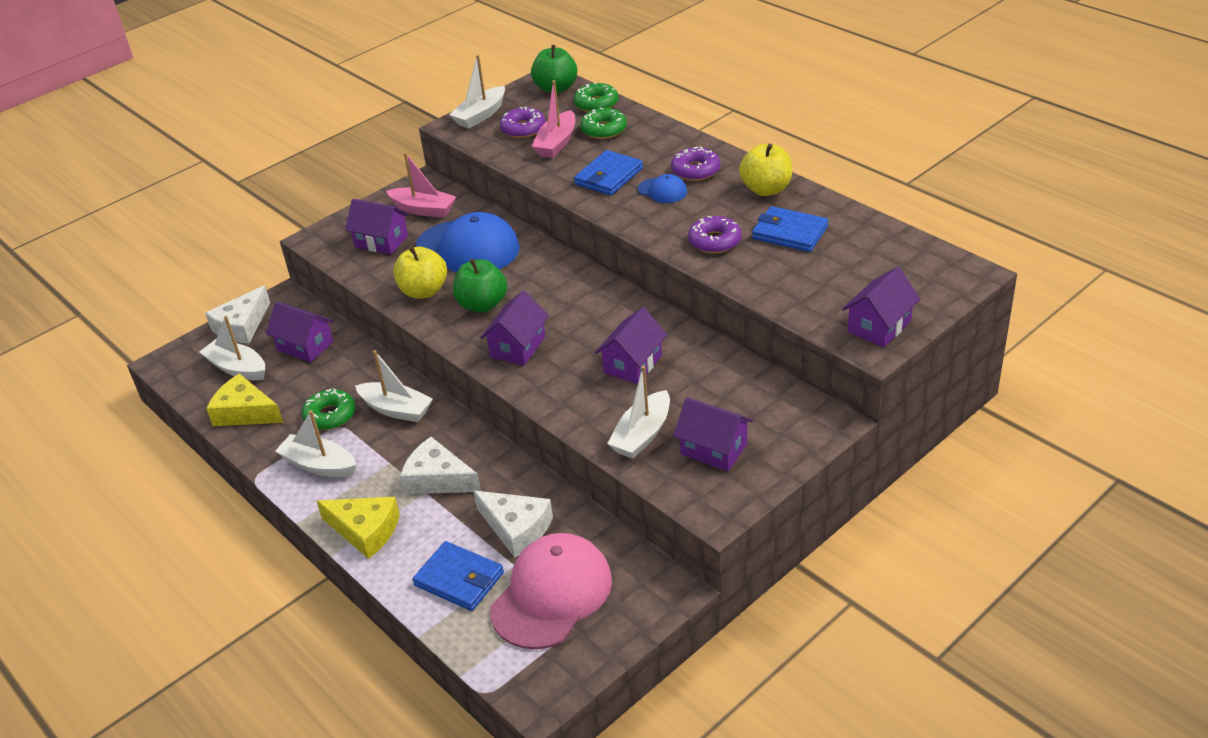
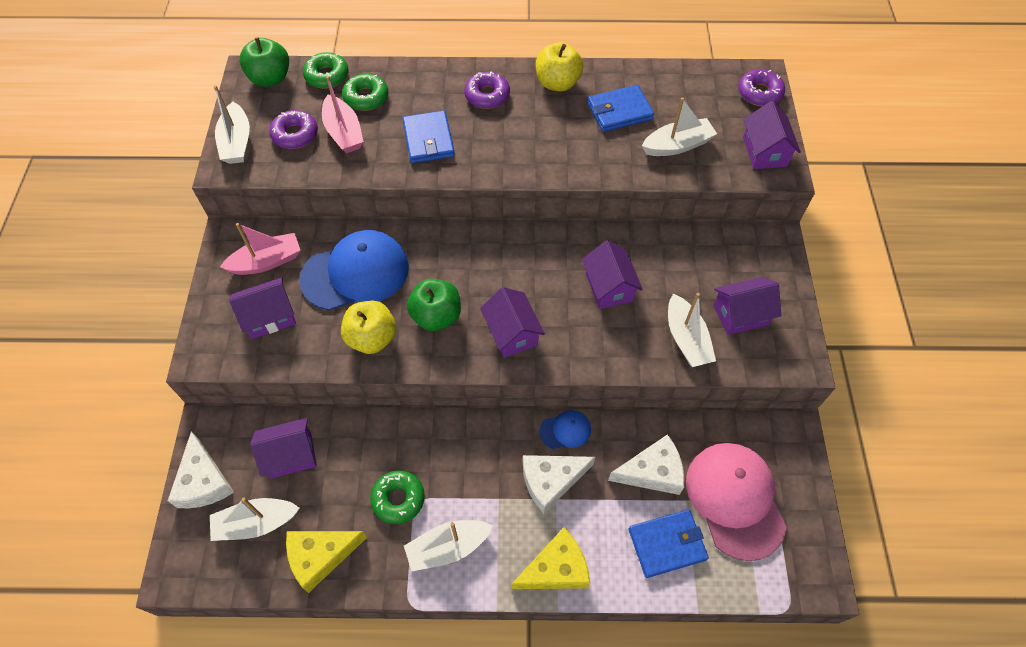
camera: 50 degrees left, 20 degrees up
(396, 409) = (444, 450): white boat -> white boat (677, 145)
(662, 190) = (486, 128): blue cap -> blue cap (565, 430)
(715, 241) = (580, 150): purple donut -> purple donut (759, 93)

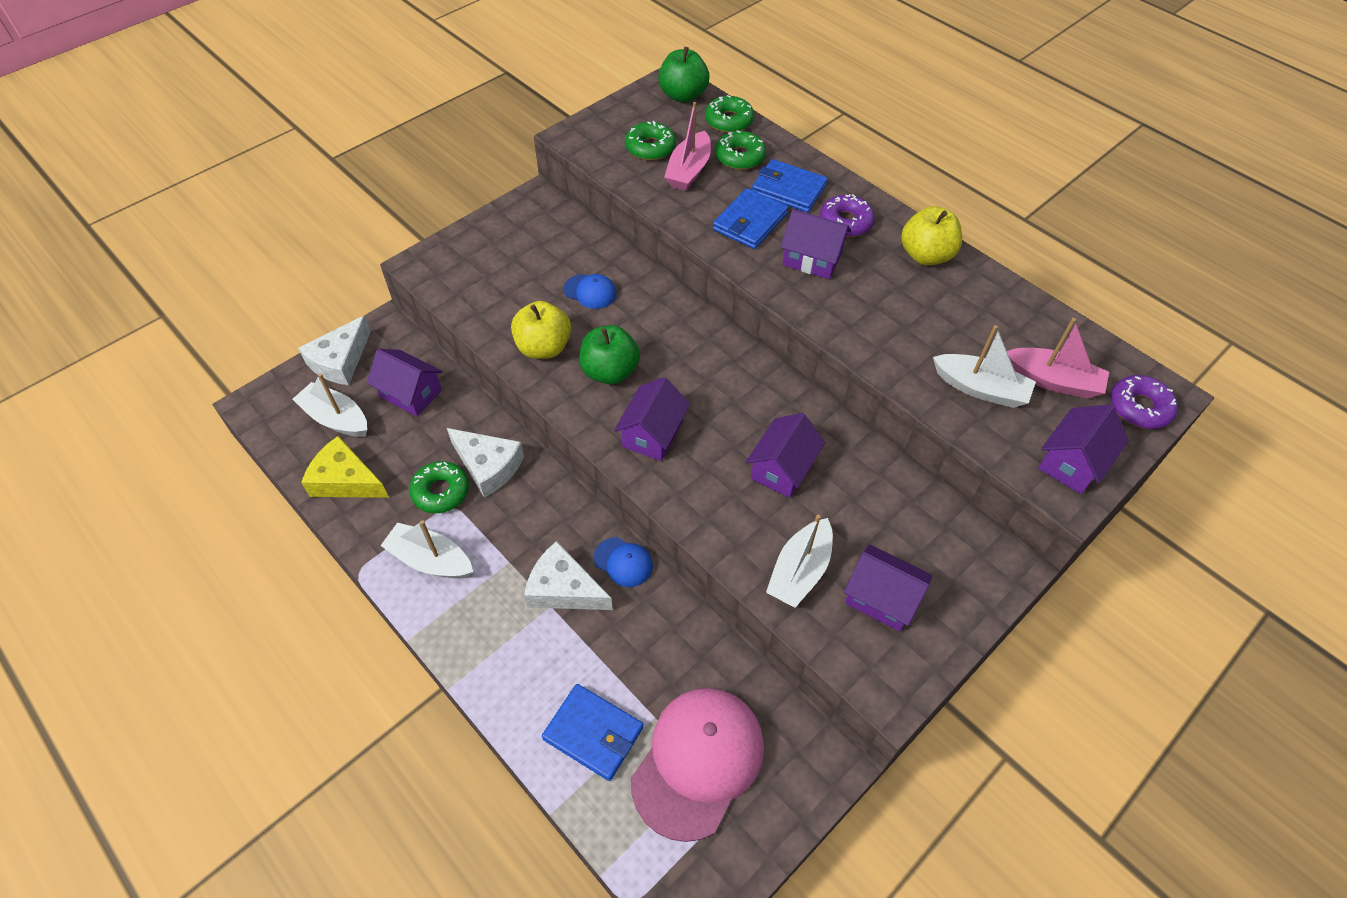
camera: 45 degrees right, 5 degrees down
(237, 142) = (602, 125): white boat -> none
(267, 262) = (539, 235): pink boat -> pink boat (1053, 381)
(269, 317) = (494, 274): purple house -> purple house (812, 259)
(295, 135) = (650, 147): purple donut -> green donut
(355, 273) = (590, 291): blue cap -> blue cap, size x0.46
(556, 568) = (485, 657): yellow cheese -> none
(619, 111) = (958, 319): blue wallet -> blue wallet (788, 189)
(652, 472) = (654, 665): white cheese -> white cheese (488, 466)

